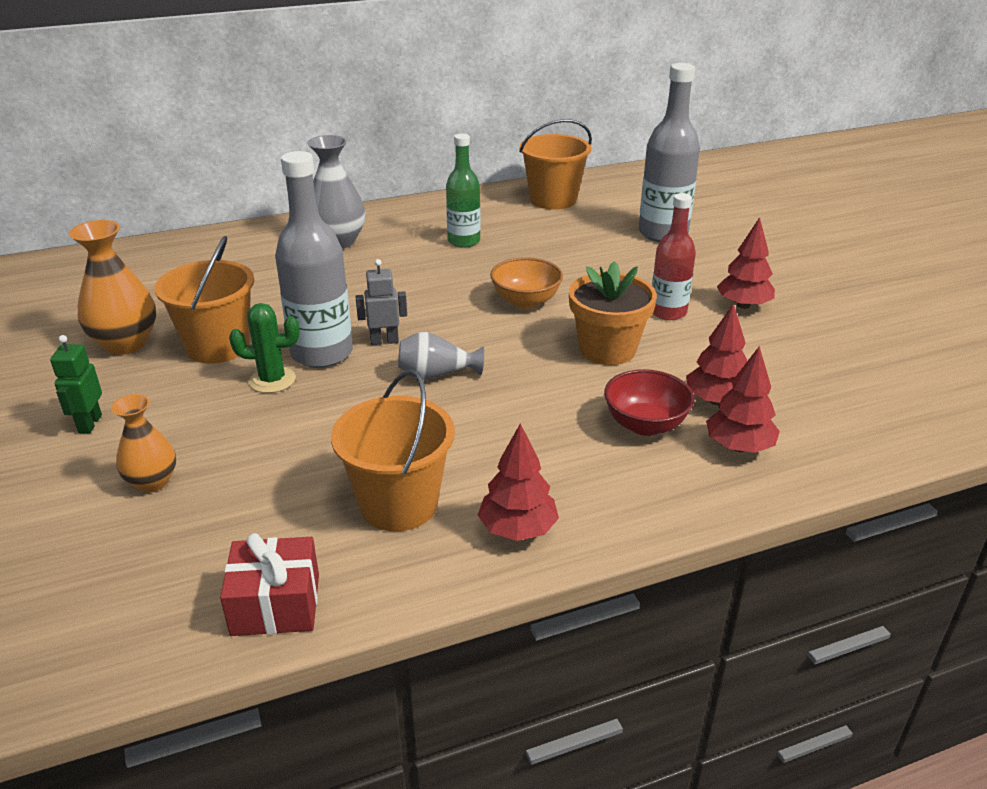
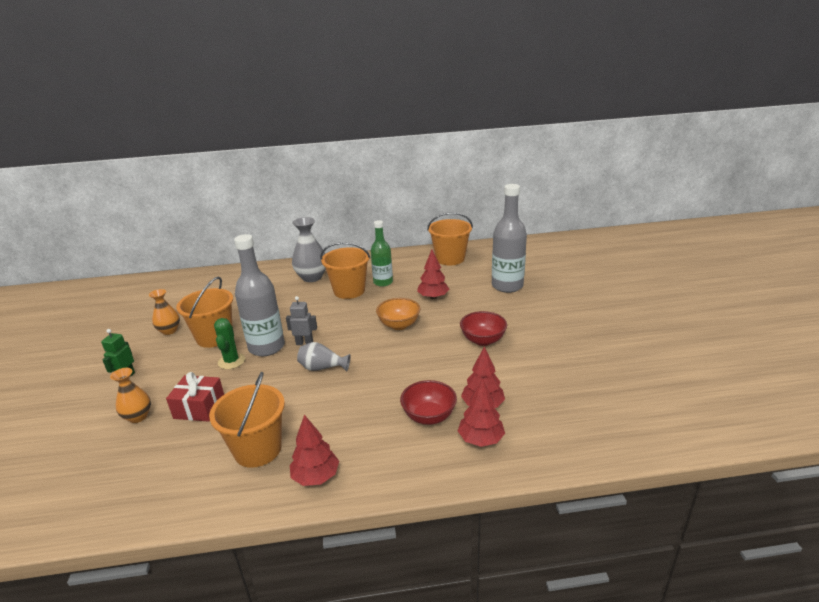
camera: 15 degrees right, 5 degrees down
(126, 343) = (169, 331): orange vase -> orange vase, size x0.63
(272, 380) = (231, 361): green cactus -> green cactus turned 75 degrees clockwise
(276, 604) = (159, 503): red gift -> red gift (199, 408)
(414, 257) = (349, 291): none -> orange bucket
(607, 349) = (432, 362): orange flower pot -> none
(668, 312) = (483, 340): red bottle -> red bowl
(743, 305) = (534, 340): red tree -> red tree (433, 297)

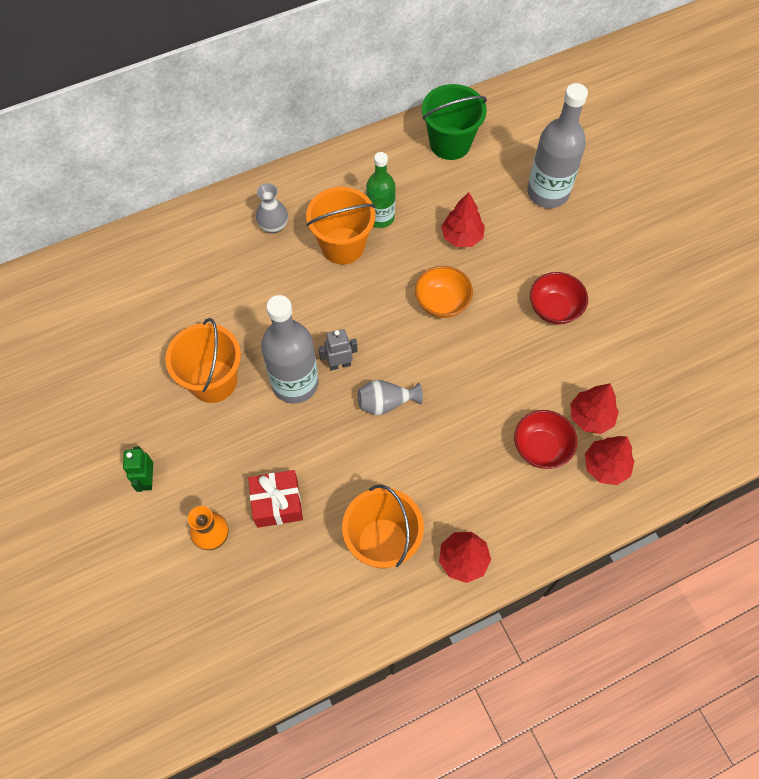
camera: 20 degrees left, 35 degrees up
(169, 331) = (141, 383): orange vase -> none
(231, 361) = (265, 419): green cactus -> none
(312, 277) = (273, 226): grey vase -> grey vase, size x0.63
(450, 259) = (450, 143): orange bucket -> green bucket

